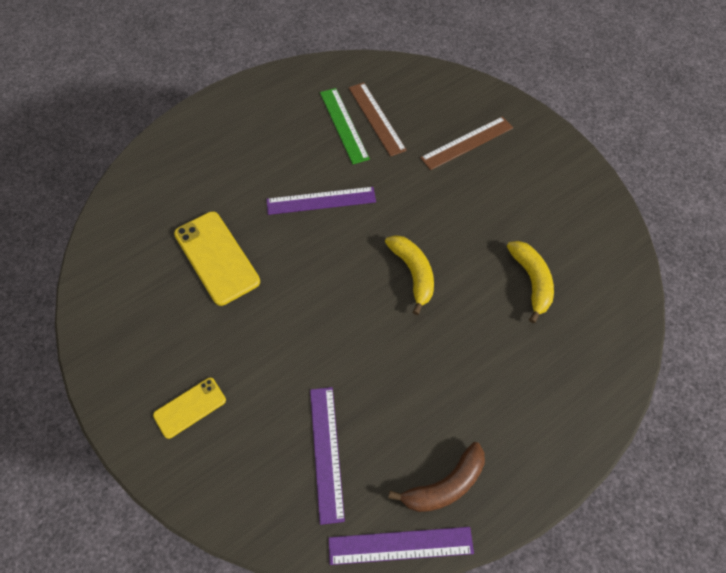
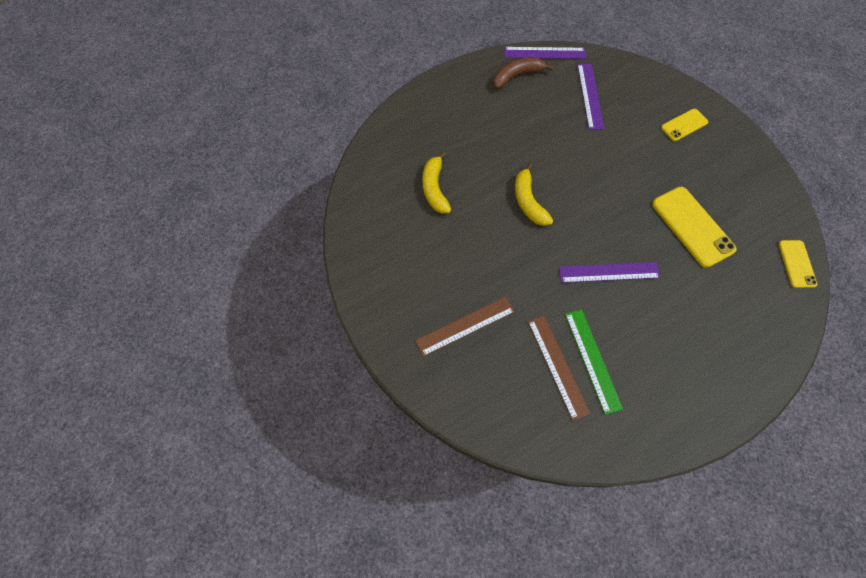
camera: 175 degrees left, 5 degrees up
(110, 224) = (796, 264): none -> yellow phone

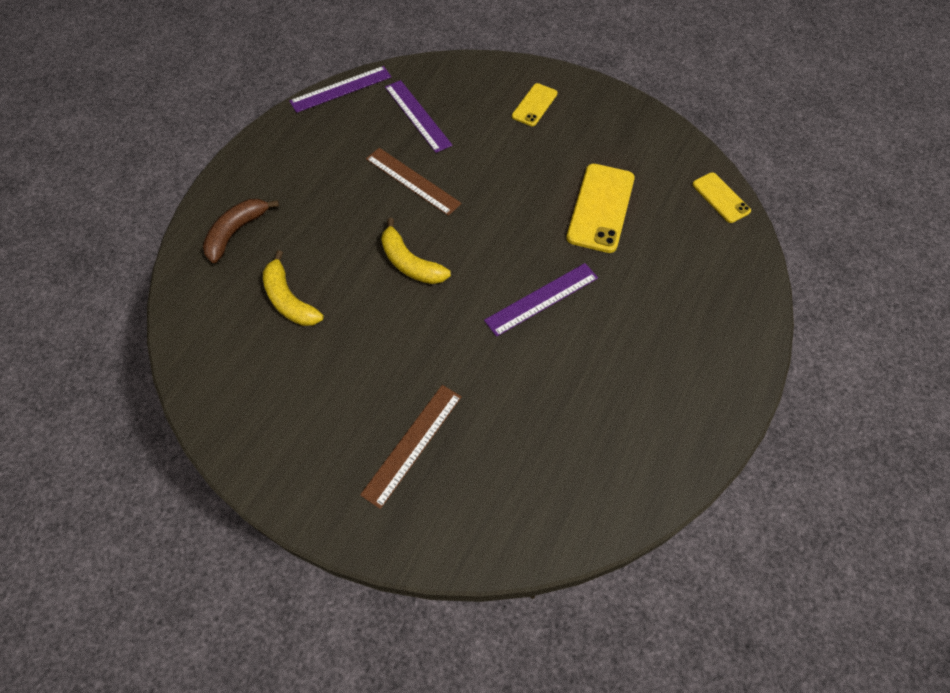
camera: 30 degrees left, 5 degrees down
(517, 76) = (321, 127): brown banana -> brown banana (236, 232)
(557, 366) = (542, 433): brown ruler -> brown ruler (412, 181)
(592, 360) = (576, 405): green ruler -> none
(692, 226) = (600, 208): yellow phone -> yellow phone turned 75 degrees clockwise

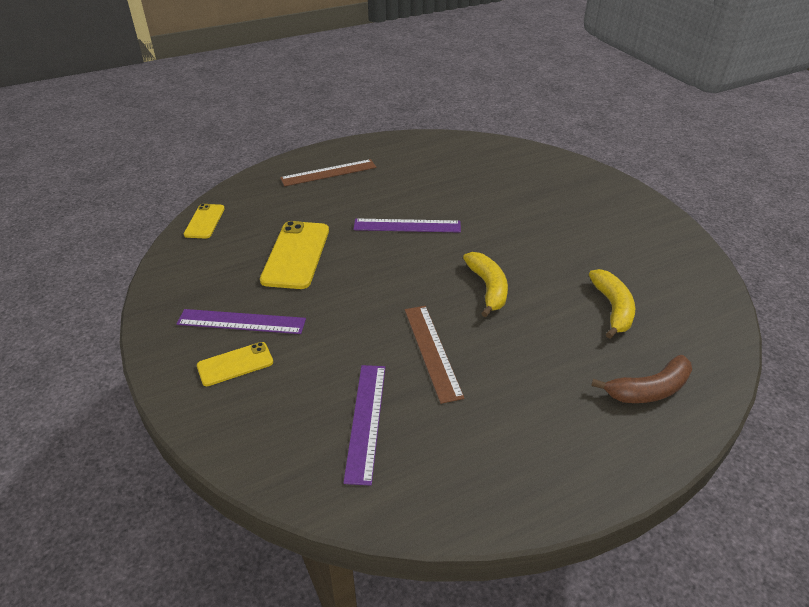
camera: 145 degrees left, 20 degrees down
(341, 89) = (430, 518): purple ruler -> purple ruler (241, 322)
(412, 444) = (559, 200): brown ruler -> brown ruler (328, 173)
(600, 208) = (296, 255): yellow phone -> yellow phone turned 45 degrees counterclockwise

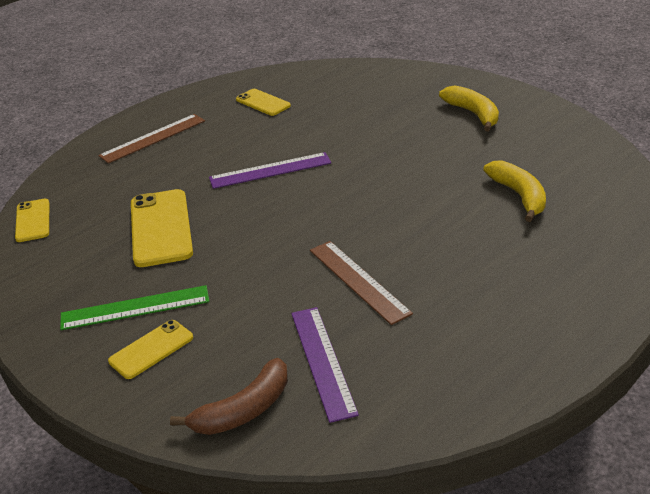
camera: 15 degrees left, 5 degrees down
(241, 322) = (135, 308): purple ruler -> green ruler
(430, 162) = (263, 103): none -> yellow phone
(488, 288) = (386, 209): yellow banana -> yellow banana (473, 114)
(648, 390) = (585, 258): brown banana -> brown banana (243, 410)

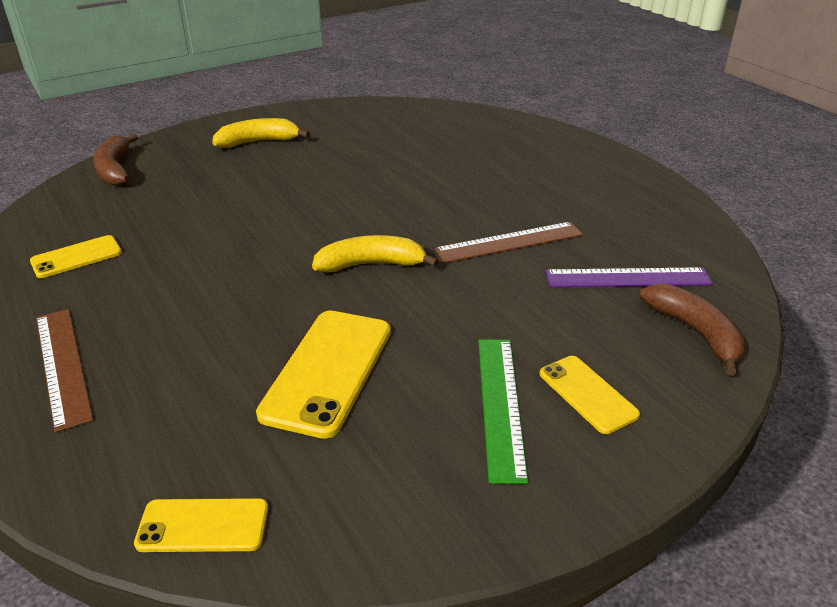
camera: 80 degrees left, 0 degrees up
(161, 228) = (327, 371): yellow phone -> yellow phone turned 75 degrees counterclockwise
(270, 170) = (257, 270): purple ruler -> none
(386, 74) = (115, 169): none -> brown banana
(519, 196) = (418, 148): yellow banana -> yellow banana (371, 264)

